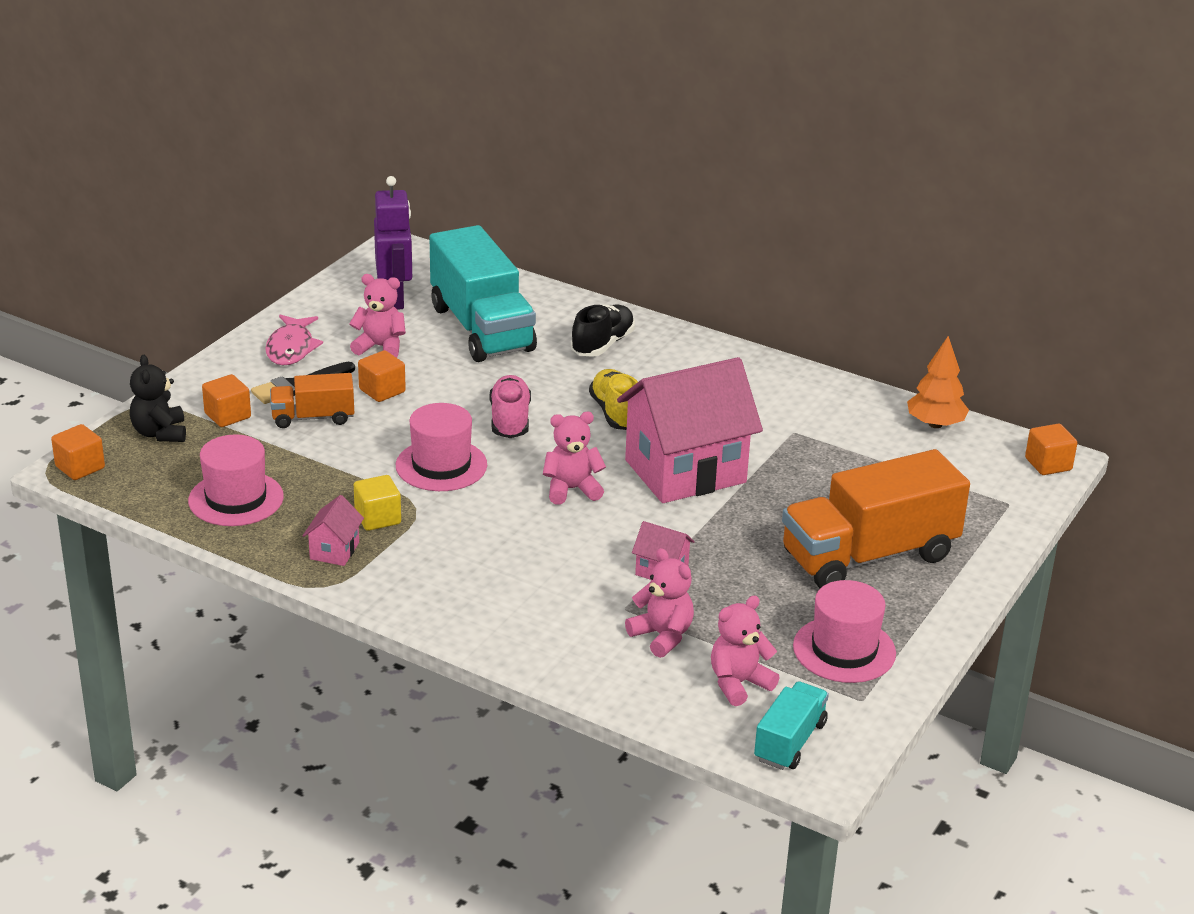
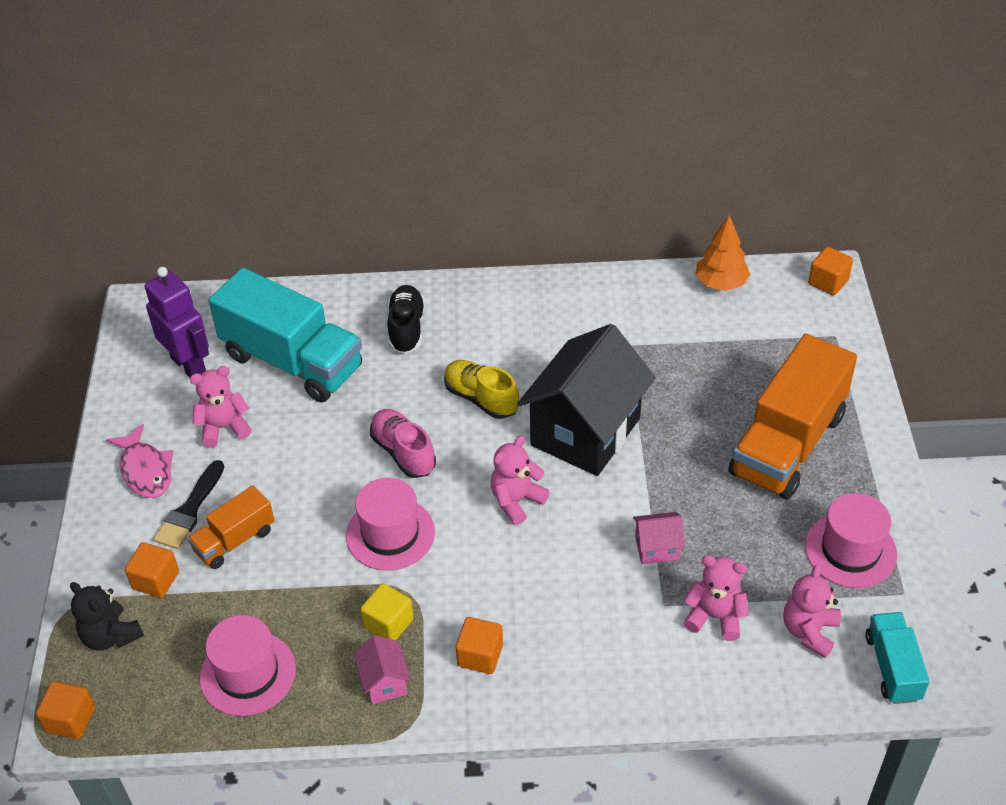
camera: 30 degrees left, 15 degrees up
(382, 391) = (268, 477): orange cube -> orange cube (480, 655)
(685, 471) = (585, 432): pink house -> black house

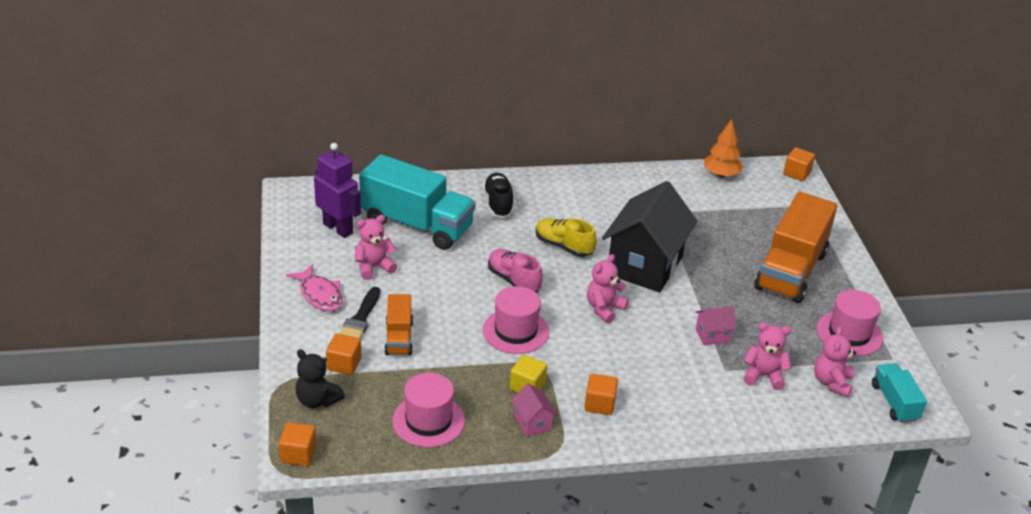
camera: 10 degrees left, 10 degrees down
(234, 540) = (399, 338): orange truck -> orange truck turned 45 degrees counterclockwise

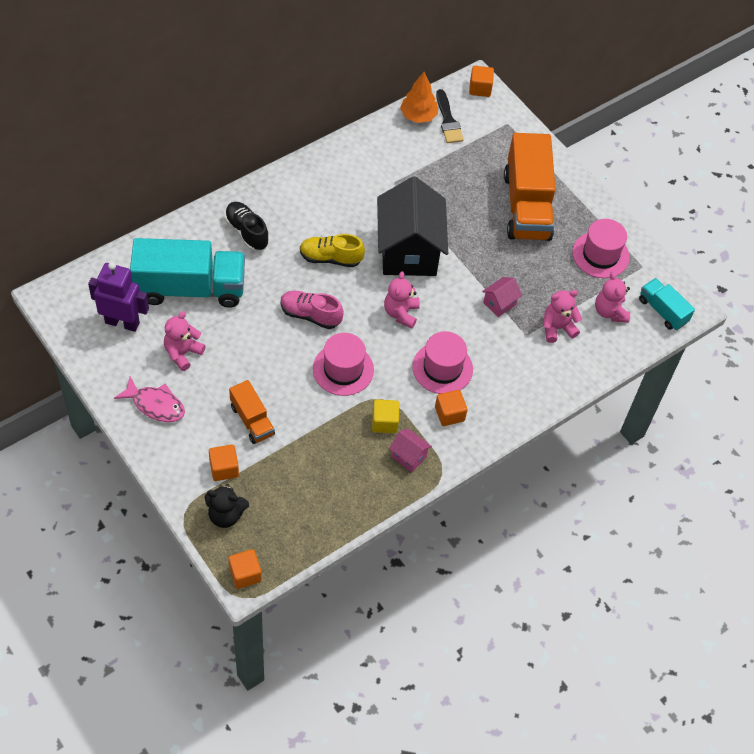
camera: 30 degrees left, 20 degrees up
(360, 319) = (207, 416): black brush -> black brush (448, 120)
(428, 420) = (327, 492): pink hat -> pink hat (442, 368)

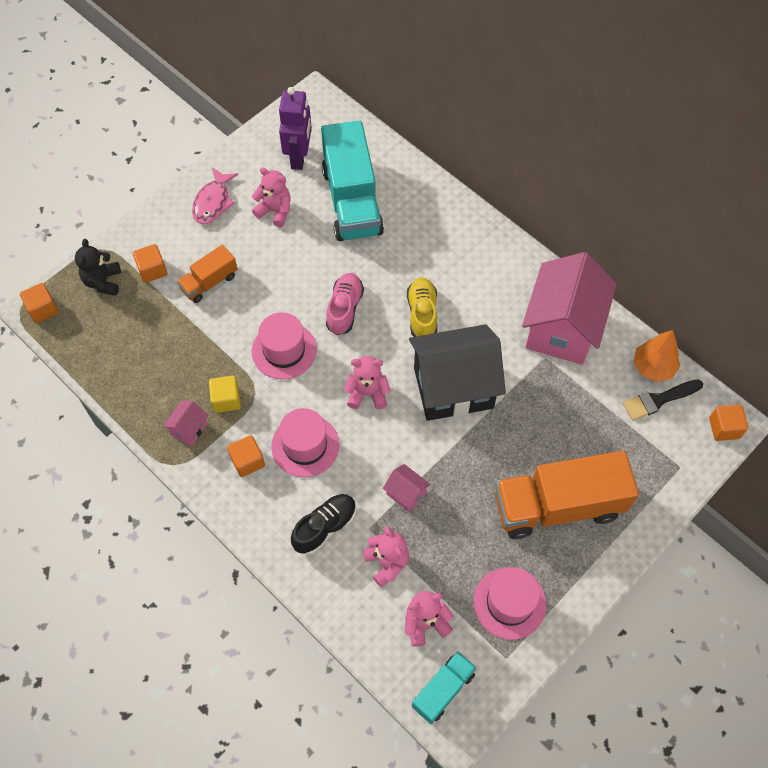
camera: 85 degrees right, 5 degrees up
(246, 232) = (434, 233): black shoe -> black shoe (325, 527)
(369, 165) = (562, 329): none -> pink house

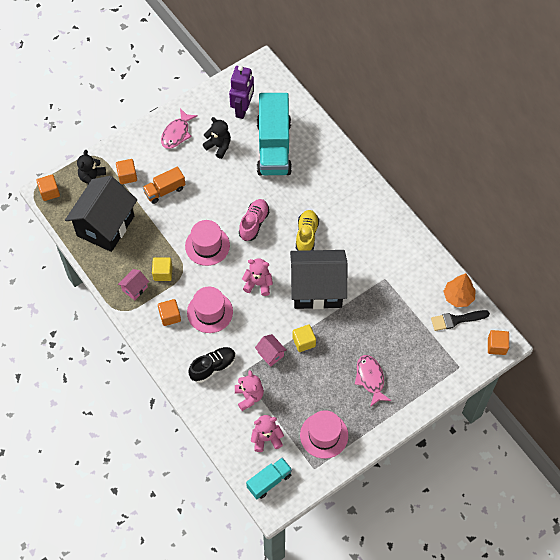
camera: 10 degrees right, 0 degrees up
(131, 345) = (105, 226): none -> black house
(275, 211) = (219, 146): pink teddy bear -> black teddy bear
(450, 467) = (304, 342): none -> yellow cube
(558, 506) = (370, 379): orange truck -> pink fish
(562, 329) = (401, 260): pink house -> none

